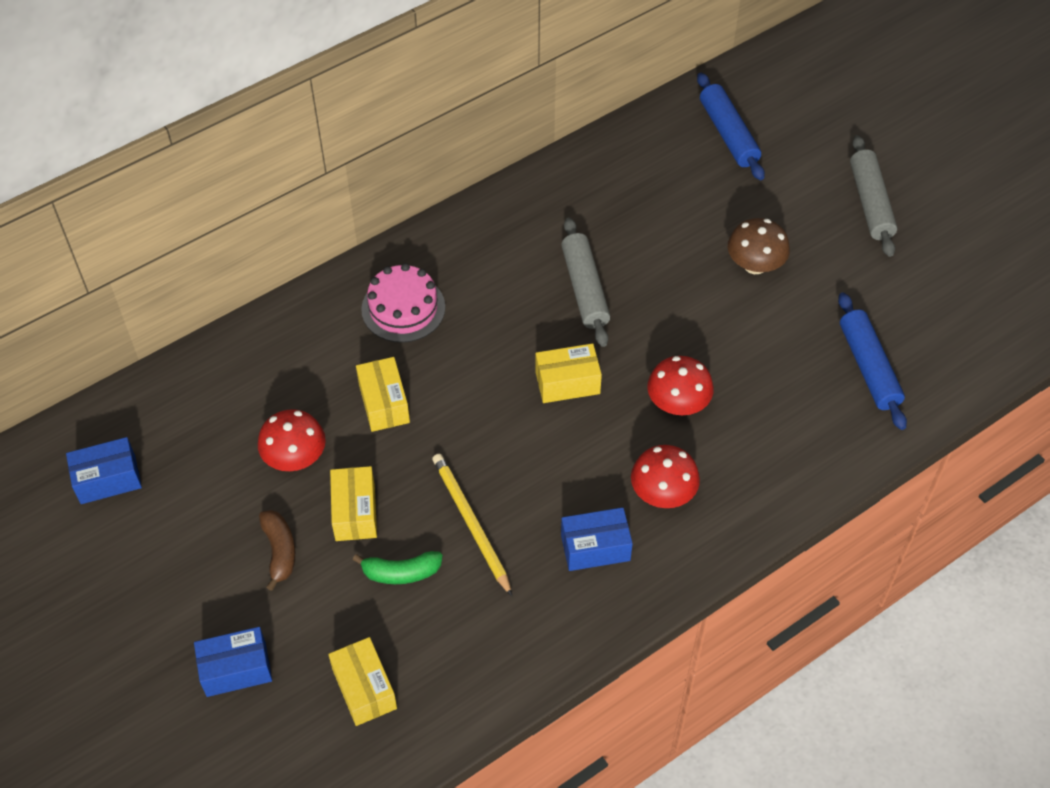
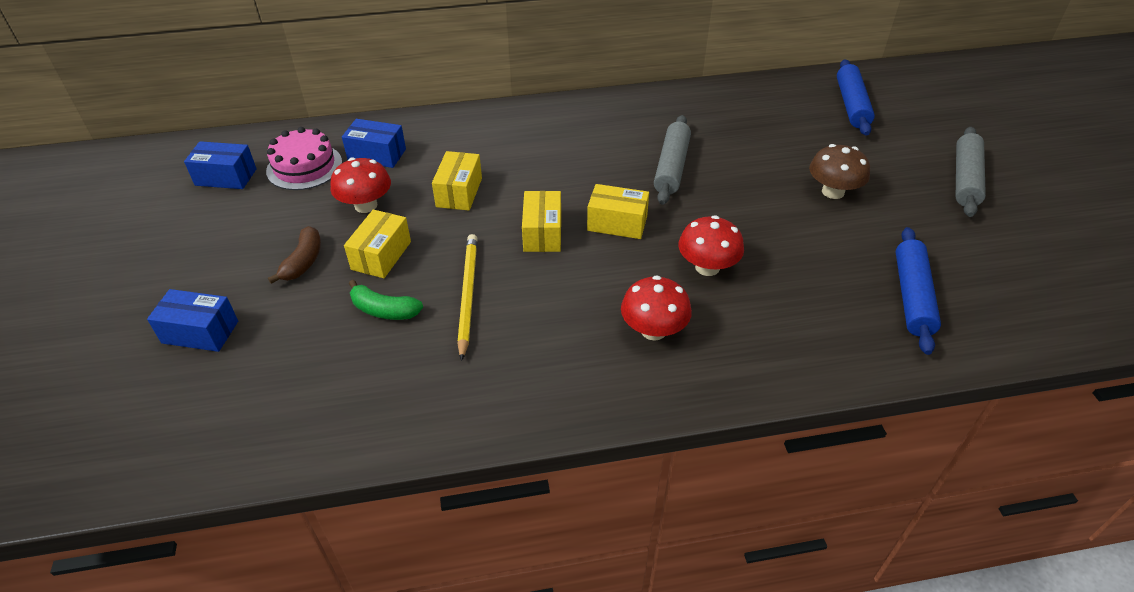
camera: 25 degrees right, 10 degrees down
(364, 689) = (285, 387): yellow box -> yellow box (542, 233)
(403, 308) = (518, 140): pink cake -> pink cake (304, 167)
(595, 548) = (564, 351): blue box -> blue box (377, 155)

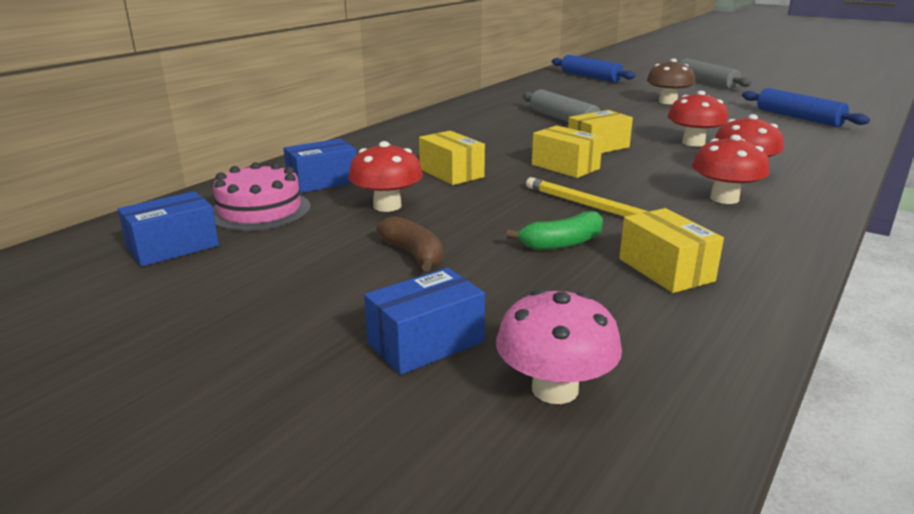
camera: 45 degrees left, 20 degrees down
(190, 403) = (554, 389): none -> pink mushroom
(381, 255) = (477, 221): yellow box -> yellow box (665, 270)
(570, 346) = (724, 198): none -> red mushroom

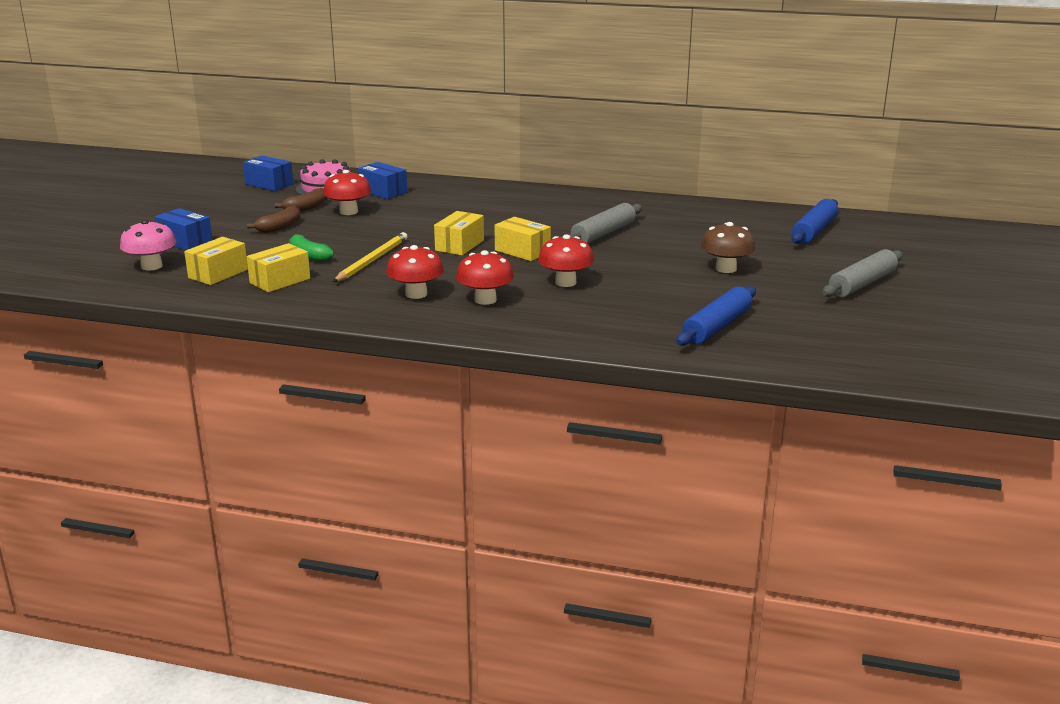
camera: 70 degrees right, 0 degrees up
(337, 229) = (306, 208): none -> brown banana
(451, 173) = (421, 217): yellow box -> yellow box (218, 274)

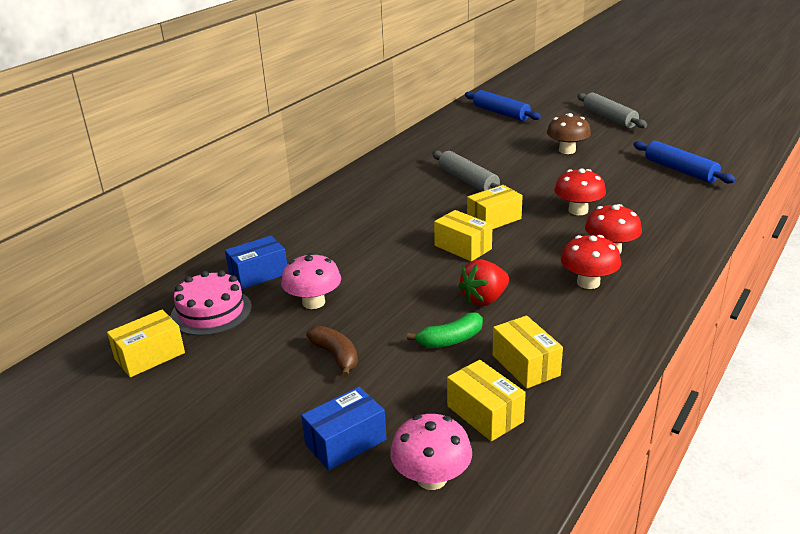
camera: 70 degrees left, 5 degrees up
(269, 184) = (150, 356): blue box -> yellow box
(306, 208) = (275, 331): brown banana -> none
(348, 212) = (313, 302): red mushroom -> pink mushroom
(372, 260) = (484, 299): yellow pencil -> red strawberry

